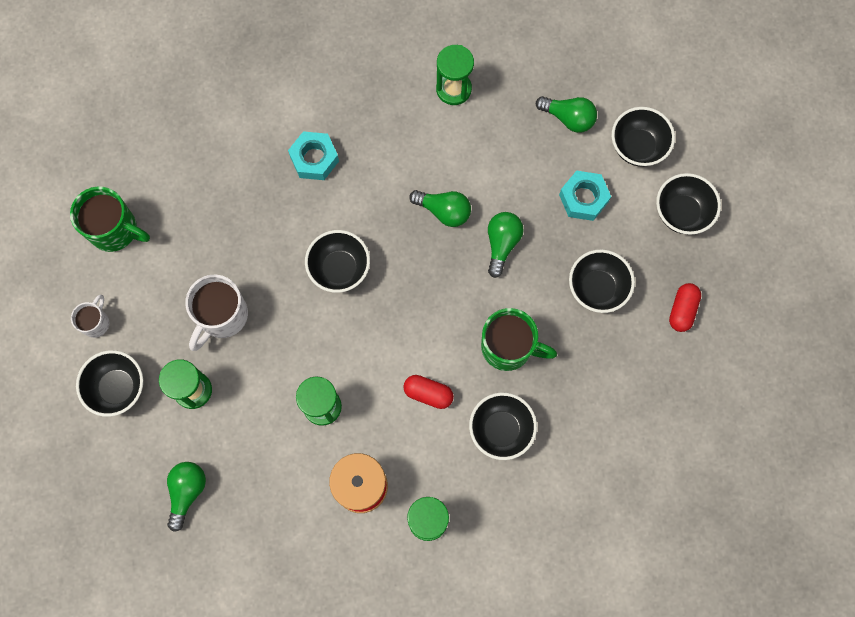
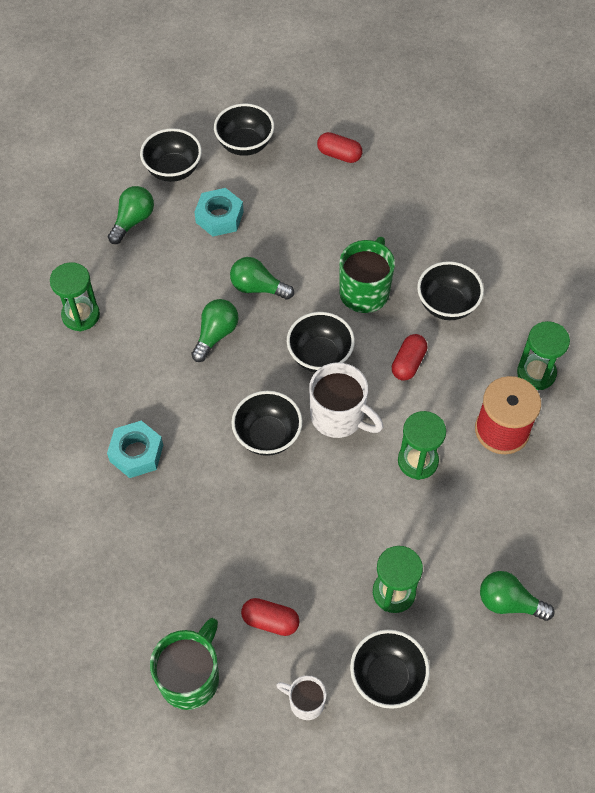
camera: 85 degrees left, 15 degrees down
(164, 288) = (270, 621): none -> red capsule
(222, 316) = (310, 558): white mug -> white mug (339, 417)
(597, 288) = (312, 215): black bowl -> black bowl (320, 356)

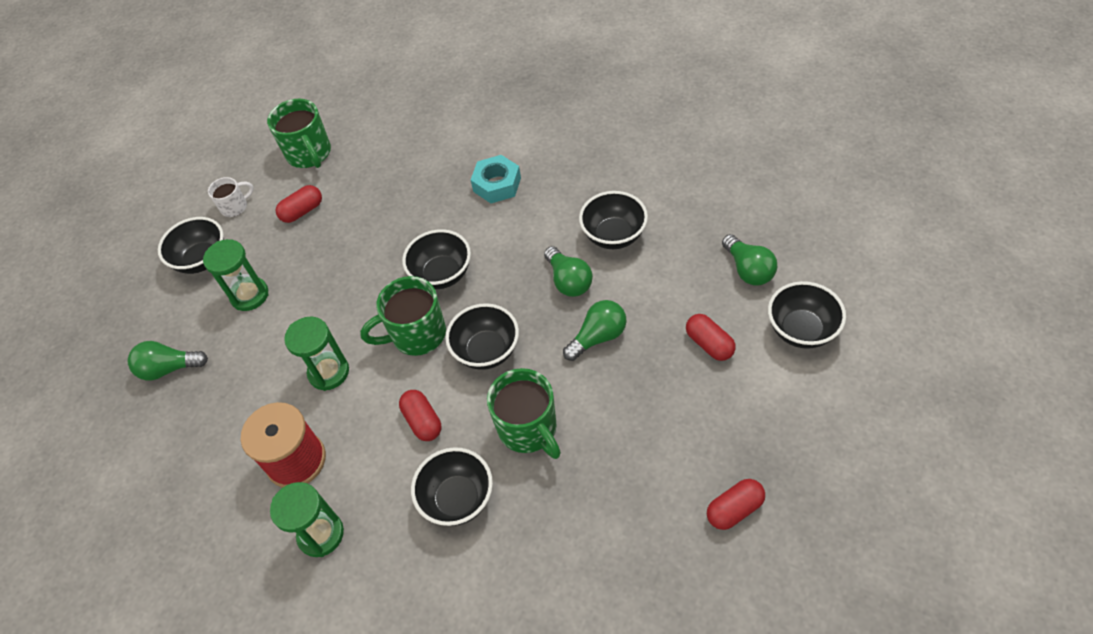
camera: 130 degrees right, 5 degrees down
(81, 315) = (658, 194): green hourglass -> none
(219, 217) = (709, 344): turquoise nut -> red capsule
(245, 145) = (804, 415): black bowl -> black bowl (614, 236)
(339, 417) = (417, 335): white mug -> green mug
(509, 602) = (169, 368): green light bulb -> green light bulb turned 150 degrees counterclockwise

